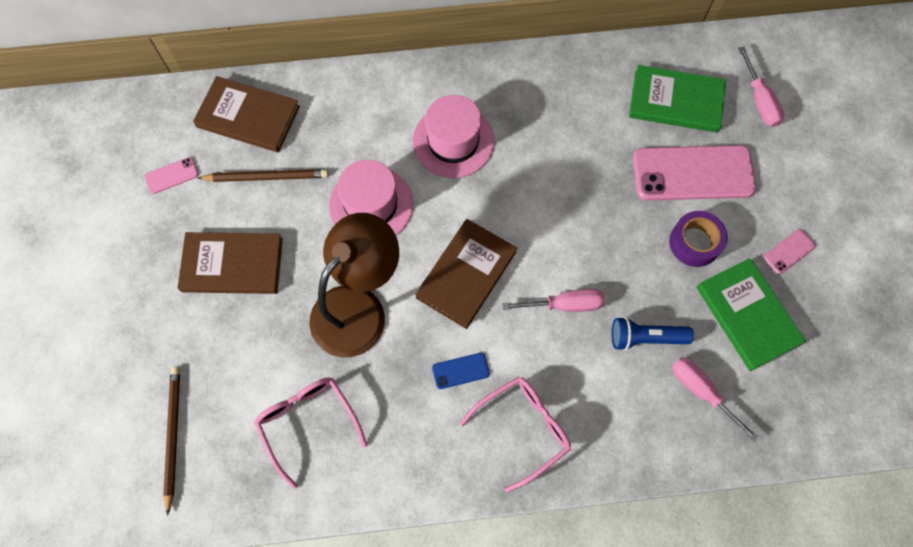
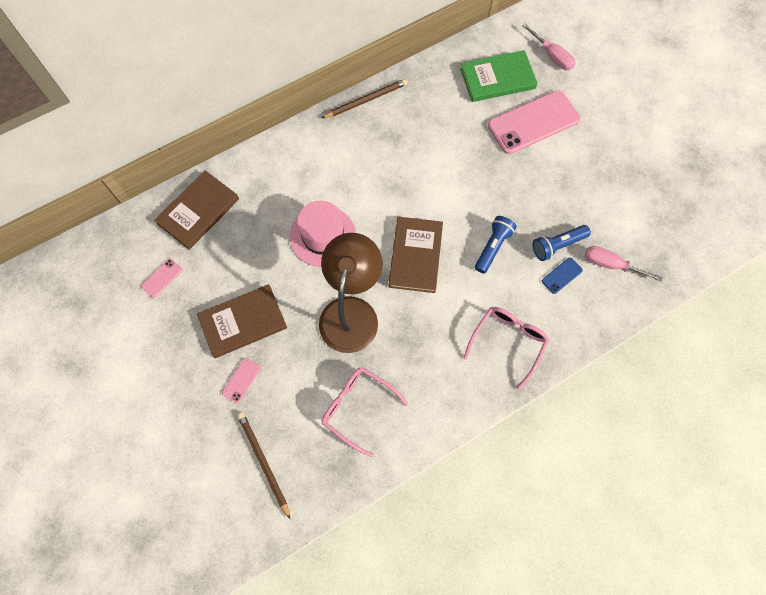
camera: 25 degrees left, 0 degrees up
(248, 116) = (198, 211): brown book -> brown book turned 45 degrees counterclockwise
(266, 177) = (235, 249): brown pencil -> brown pencil (366, 100)
(453, 141) = (358, 167): pink hat -> none
(460, 371) = (445, 323): blue phone -> blue phone (562, 275)
(564, 305) = (493, 247): pink screwdriver -> blue flashlight
(694, 243) = (557, 168): purple tape -> none
(747, 315) = (615, 202): green book -> none
(789, 251) = (620, 148): pink phone -> pink phone (241, 380)

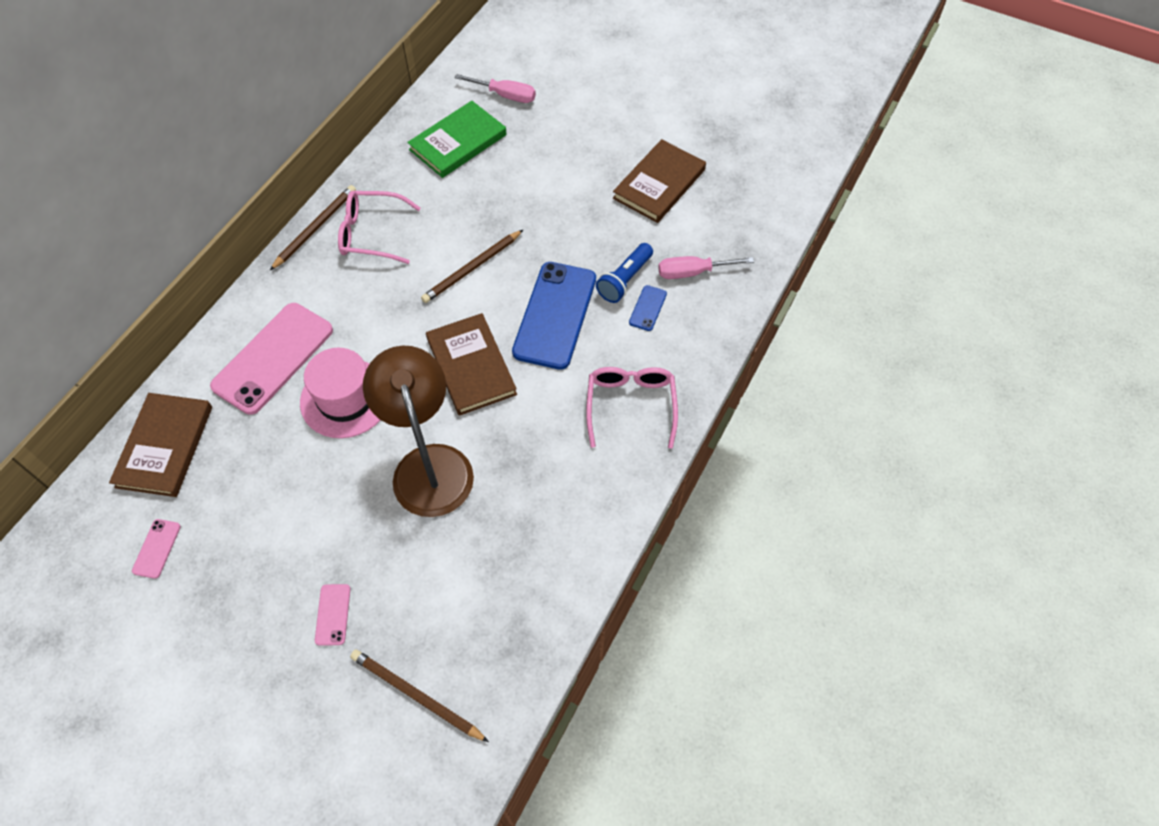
camera: 30 degrees left, 10 degrees down
(243, 322) = (297, 545): brown book -> brown book (659, 184)
(357, 408) = (498, 567): pink glasses -> pink glasses (372, 234)
(455, 182) = (472, 268): none -> brown pencil
(493, 247) = (555, 315): blue flashlight -> blue phone
(533, 123) = (524, 169): pink phone -> pink phone (273, 358)

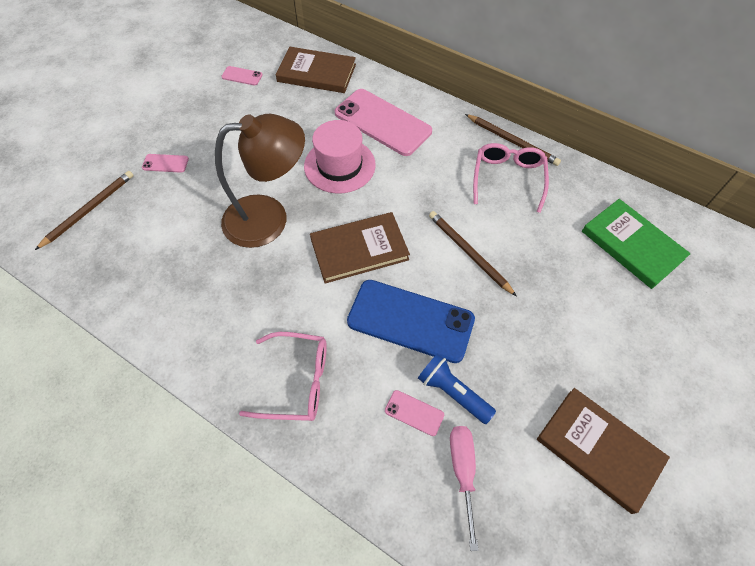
camera: 95 degrees right, 0 degrees up
(505, 95) = (712, 290): pink screwdriver -> none
(648, 308) = (414, 413): blue phone -> pink phone

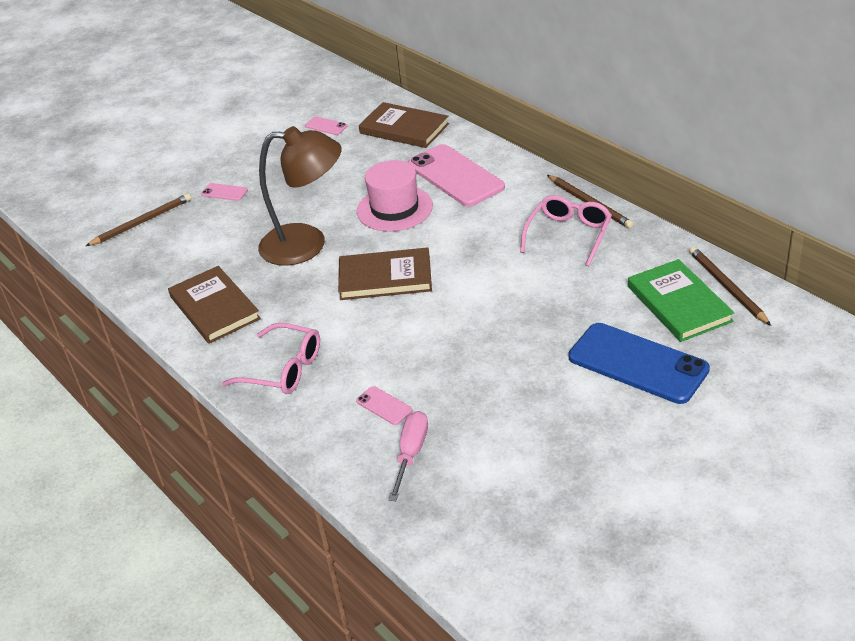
camera: 20 degrees right, 20 degrees down
(410, 320) = (412, 338): blue phone -> blue phone (638, 363)
(452, 392) = (428, 396): blue flashlight -> none
(469, 253) = (496, 292): brown pencil -> brown pencil (727, 287)
(599, 449) = (555, 457): brown book -> brown book (214, 308)

